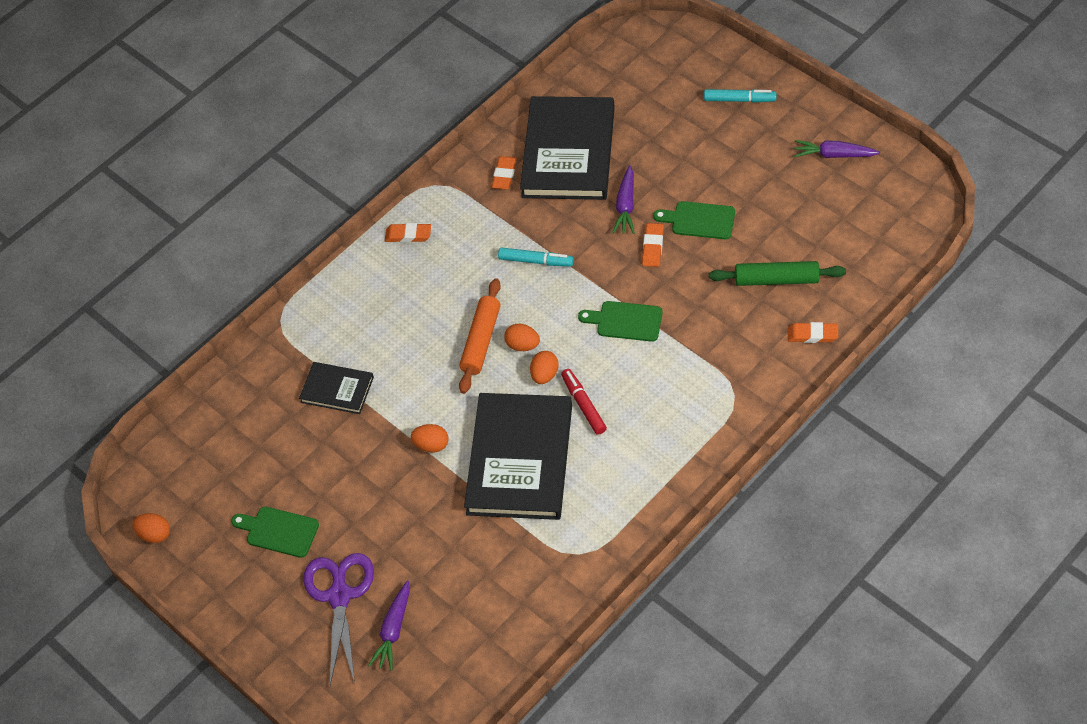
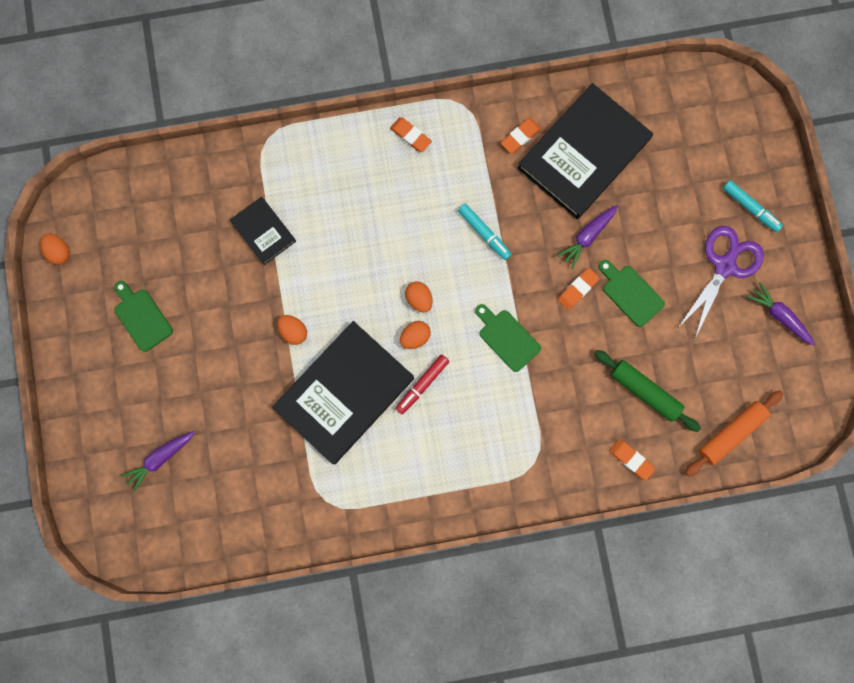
camera: 30 degrees right, 25 degrees up
(339, 595) = (145, 402): purple scissors -> purple scissors (725, 265)
(481, 341) = (393, 271): orange rolling pin -> orange rolling pin (731, 433)
(583, 405) = (422, 384): red marker -> red marker turned 150 degrees counterclockwise

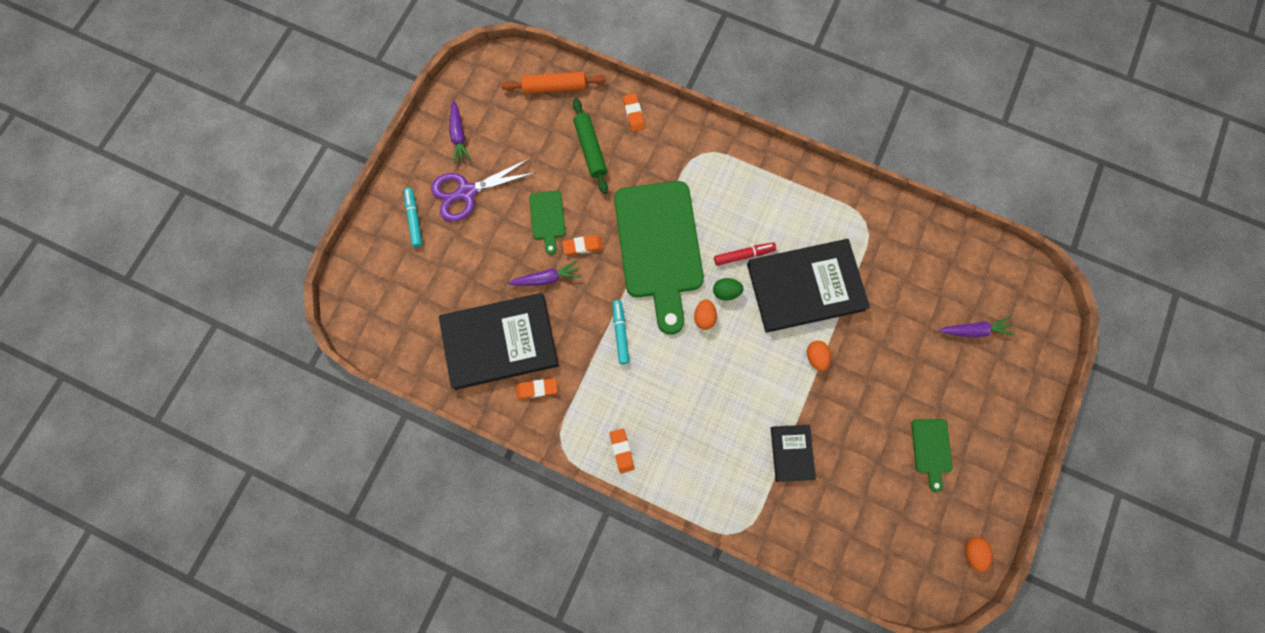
camera: 145 degrees left, 5 degrees down
(415, 337) = (726, 292): orange egg -> green egg
(507, 338) = (659, 246): green cutting board -> green cutting board, size x2.34

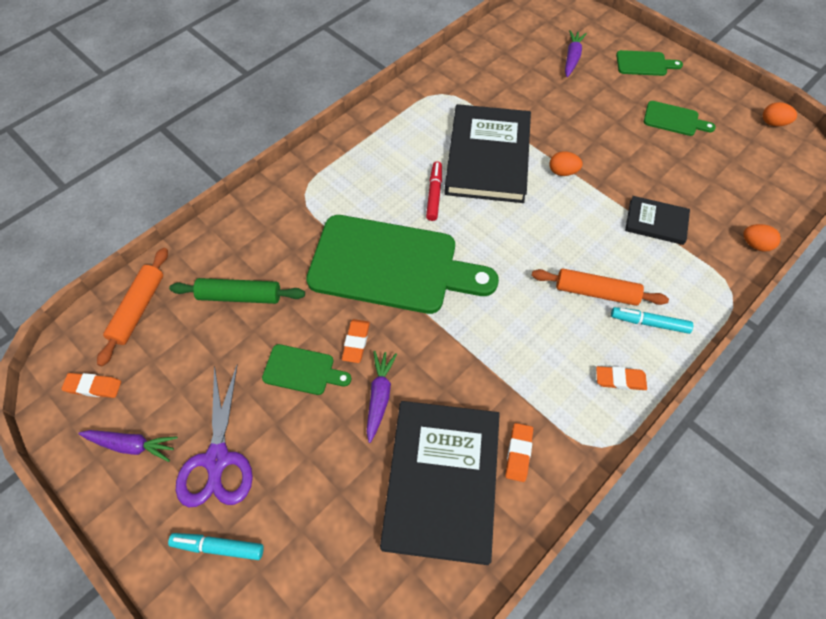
camera: 70 degrees left, 15 degrees down
(620, 333) = (478, 336): turquoise marker -> turquoise marker (649, 323)
(633, 114) = (223, 240): orange eraser -> orange eraser (93, 387)
(696, 415) = (596, 292): none -> orange rolling pin
(704, 317) = (489, 250): orange egg -> orange egg (755, 244)
(726, 292) = (468, 222): green egg -> none
(1000, 405) = (644, 64): none -> green cutting board

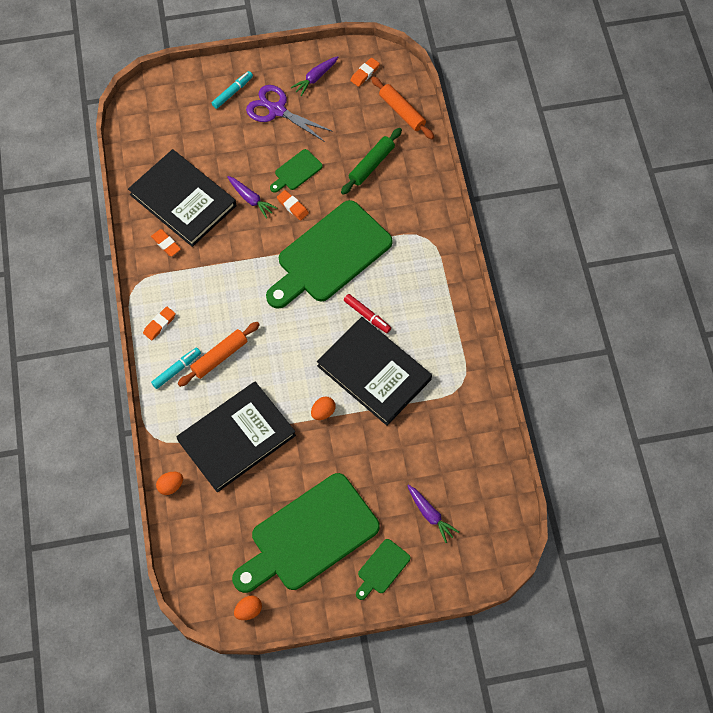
camera: 125 degrees right, 5 degrees up
(656, 222) = (237, 438): black book -> black book, size x2.02
(674, 119) = (309, 536): green cutting board -> green cutting board, size x2.34

